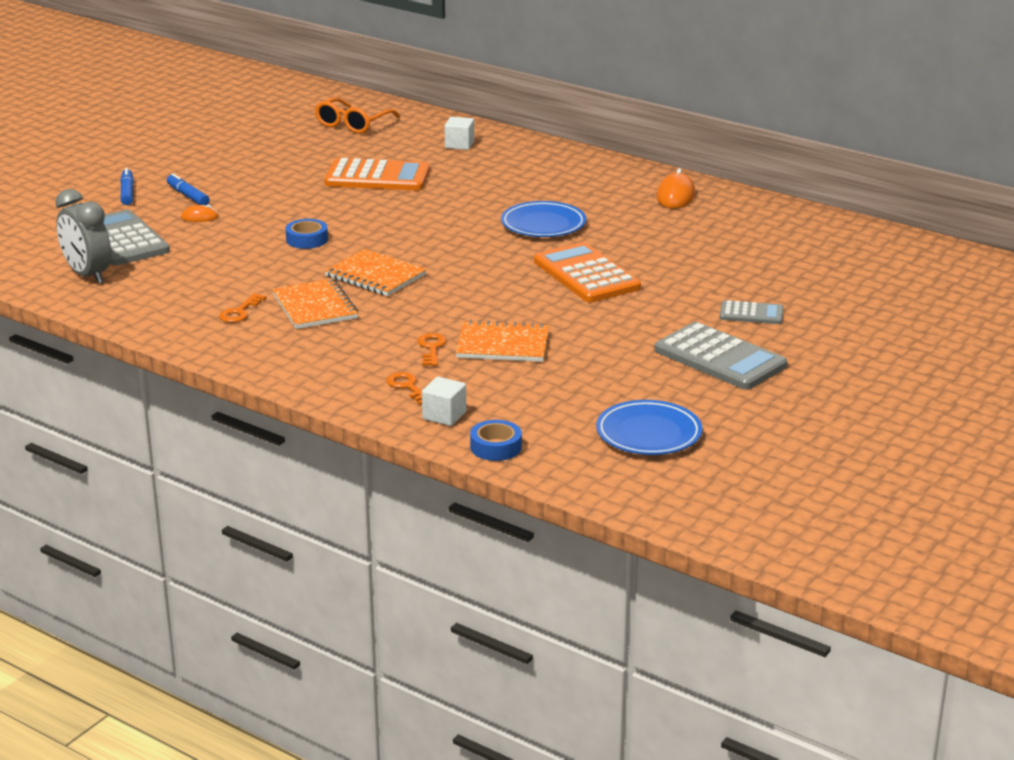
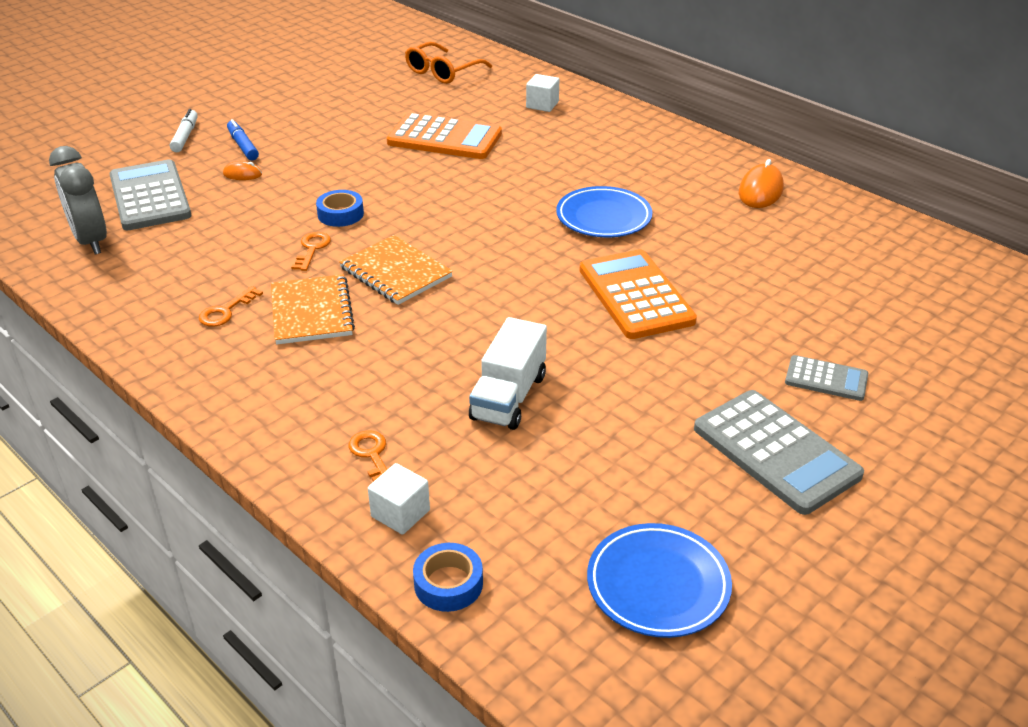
camera: 10 degrees right, 10 degrees up
(127, 192) = (185, 136): blue marker -> white marker
(431, 348) = (422, 392): orange key -> orange key (312, 249)
(503, 345) = (508, 397): orange notebook -> white truck

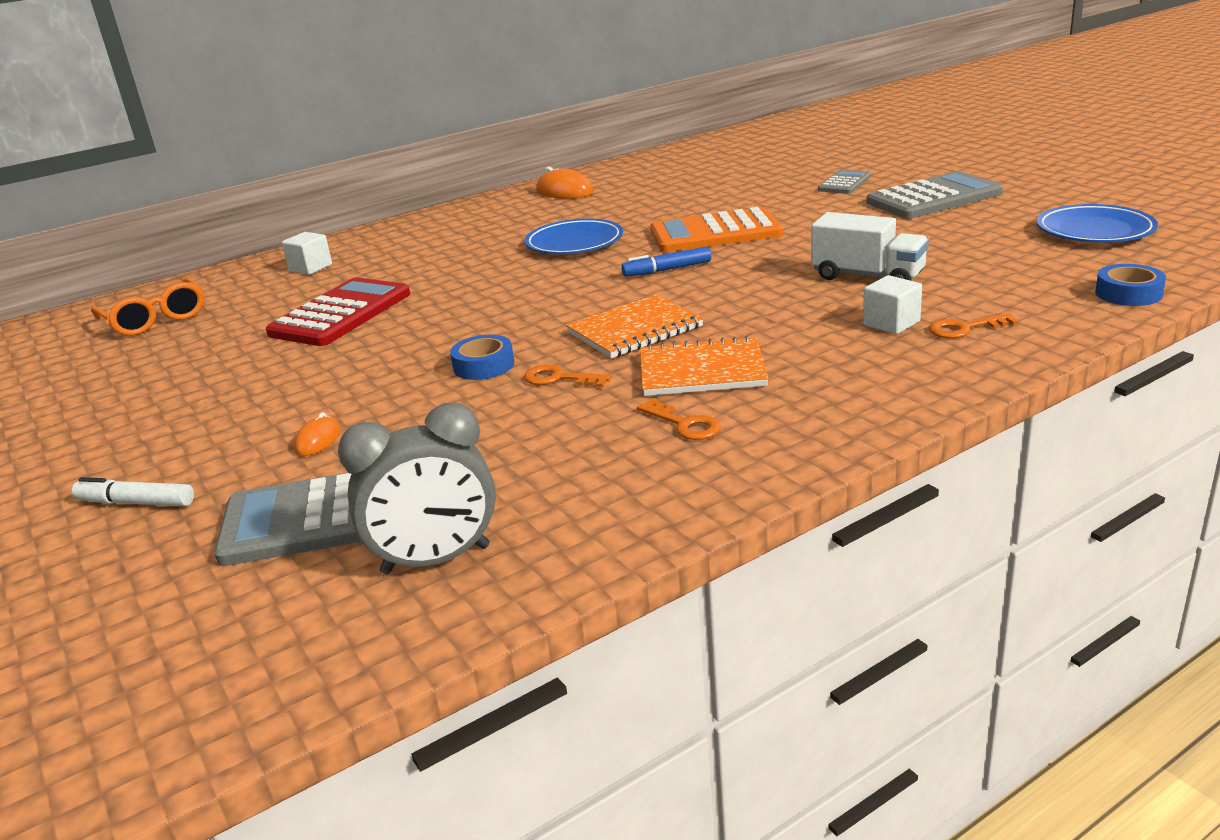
camera: 75 degrees left, 10 degrees down
(243, 146) = (225, 447): blue marker -> blue marker (667, 270)
(400, 513) = (1045, 314): white cube -> white cube (891, 323)
(444, 138) = (341, 314): orange calculator -> red calculator

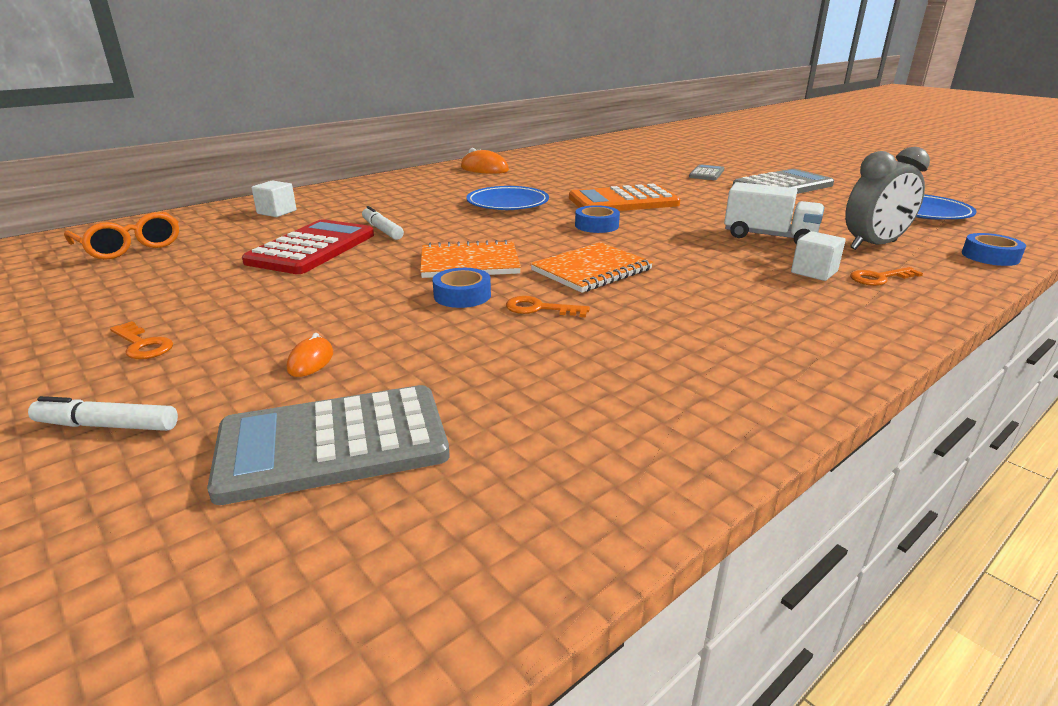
camera: 10 degrees left, 0 degrees up
(421, 287) = (382, 230): none -> white marker
(436, 560) = (477, 498): grey clock -> grey clock (873, 245)
(667, 270) = (596, 225): blue marker -> blue tape
(684, 424) = (681, 353): orange key -> orange key (142, 345)
(702, 371) = (671, 306): orange notebook -> orange notebook (469, 263)

